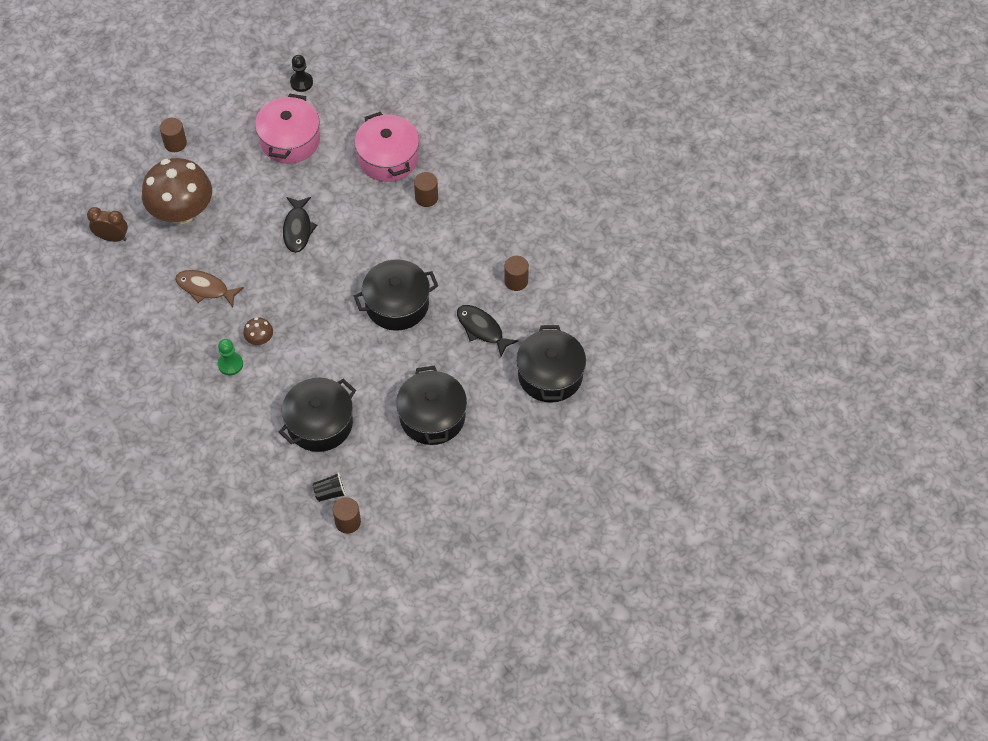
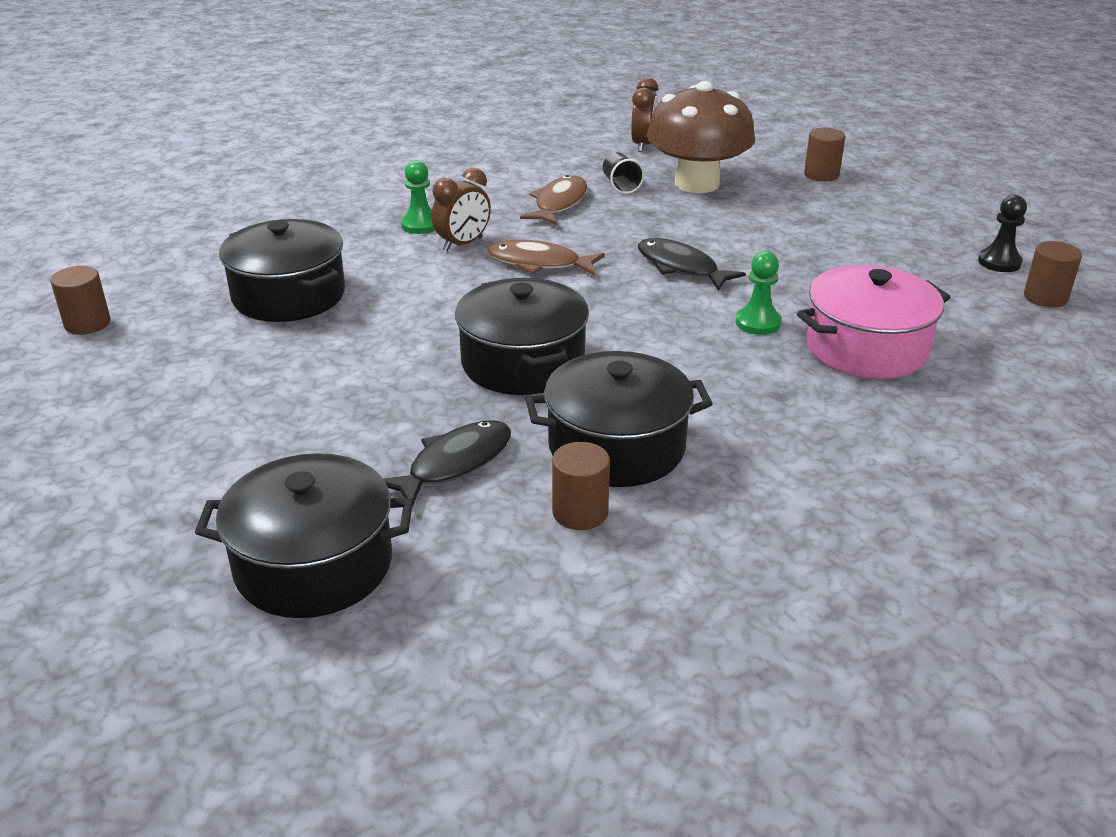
camera: 90 degrees right, 25 degrees down
(259, 339) = (463, 244): brown mushroom -> brown clock
(288, 298) = (539, 263): none -> brown fish
(290, 140) = (866, 256): pink pot -> none
(298, 229) = (681, 267): black fish -> black fish turned 45 degrees clockwise
(330, 492) = (152, 307): black cup -> black cup (621, 185)
(361, 200) = (758, 323): none -> green pawn
(426, 198) = (783, 392): brown cylinder -> brown cylinder (1045, 297)
(432, 416) = (261, 404): black pot -> black pot (616, 446)

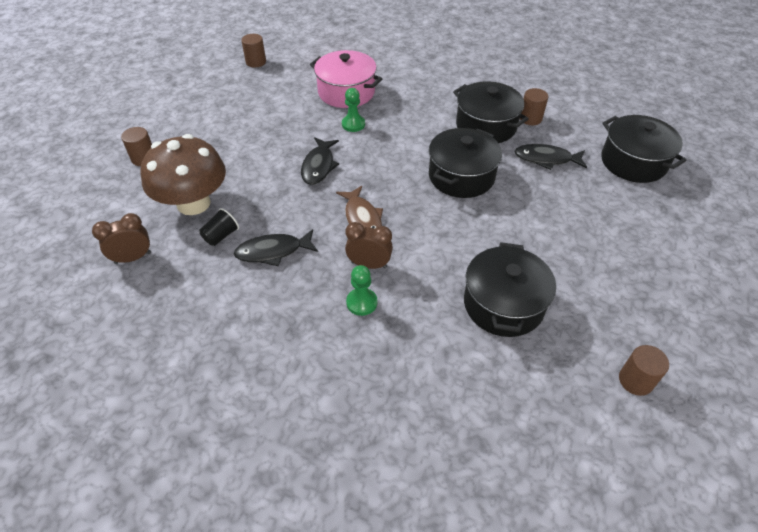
camera: 125 degrees left, 15 degrees up
(558, 203) = (273, 251): brown fish -> black fish
(999, 262) = (227, 78): black pawn -> none

